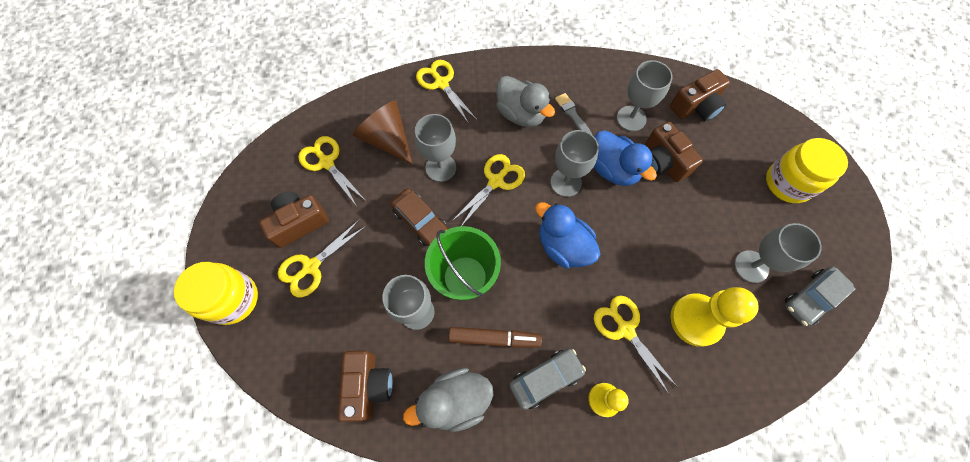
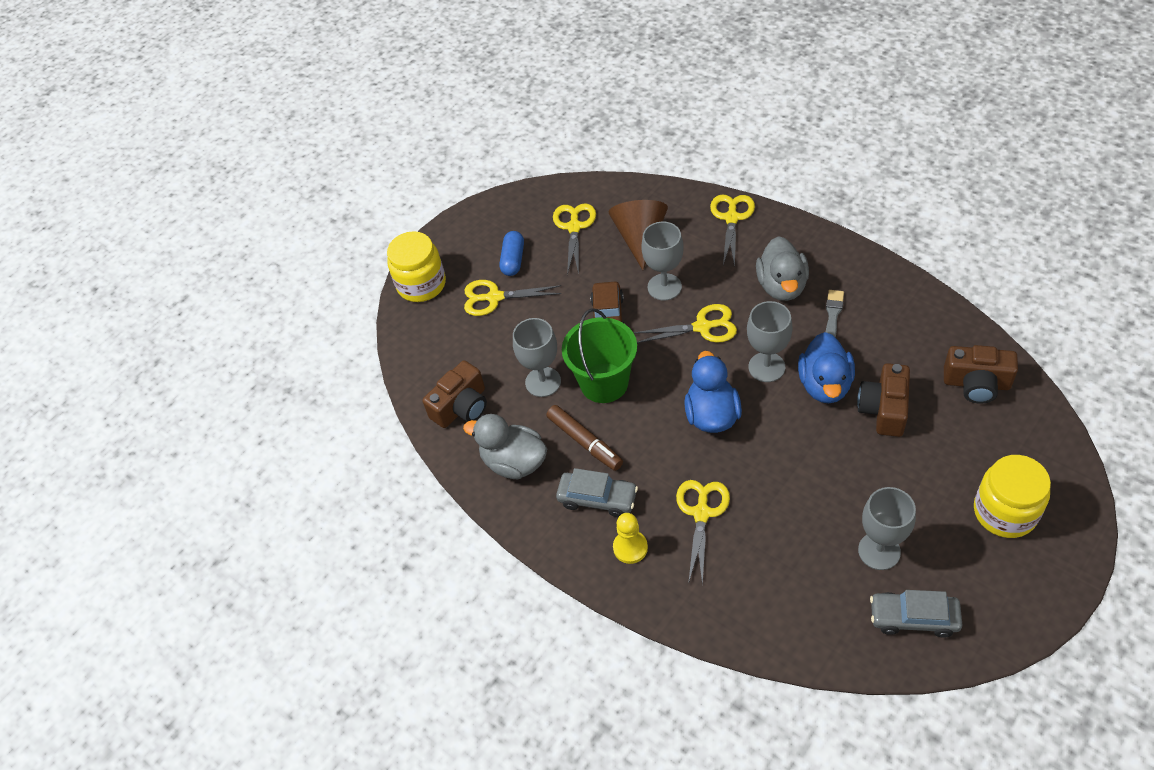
camera: 50 degrees right, 15 degrees down
(299, 223) = (513, 260): brown camera -> blue capsule
(631, 118) = (891, 353): grey goblet -> none
(696, 320) = (775, 552): yellow pawn -> none

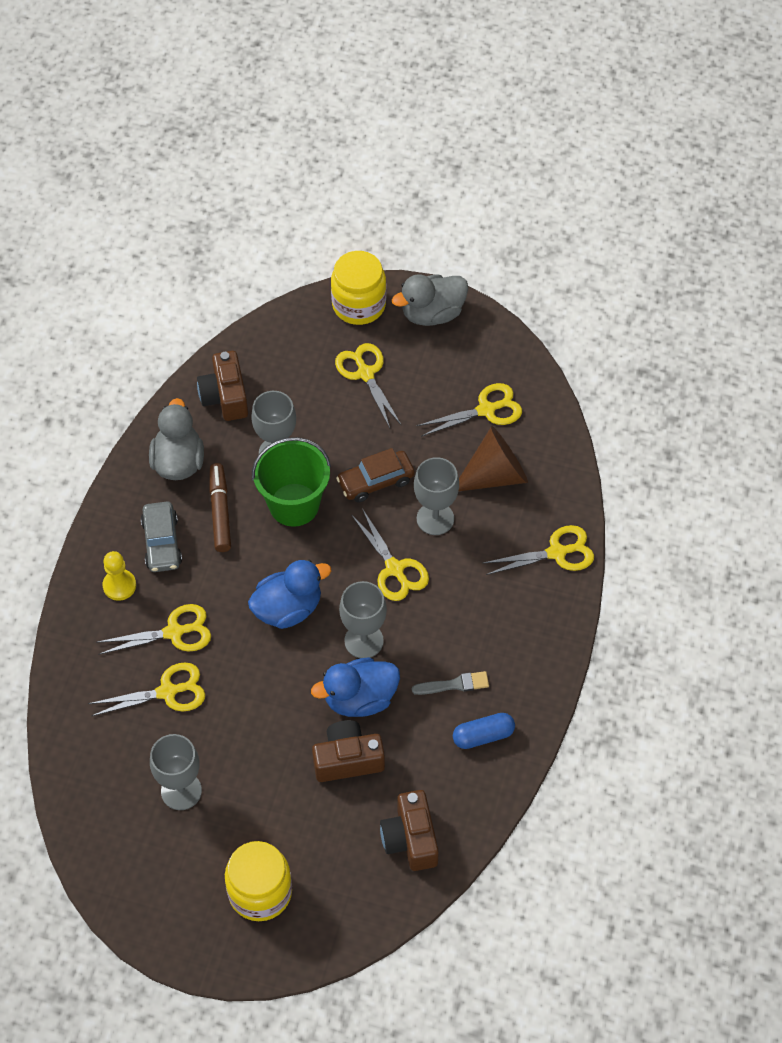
camera: 60 degrees right, 5 degrees up
(461, 407) = (225, 396): brown camera -> brown camera turned 60 degrees clockwise
(513, 260) = (420, 371): blue capsule -> blue capsule (483, 736)
(585, 442) = (220, 511): brown marker -> brown marker turned 150 degrees clockwise
(766, 535) = (167, 692): none -> yellow scissors
(781, 286) = (477, 626): grey duck -> grey duck (432, 313)
(913, 618) = (119, 835): grey car -> none

